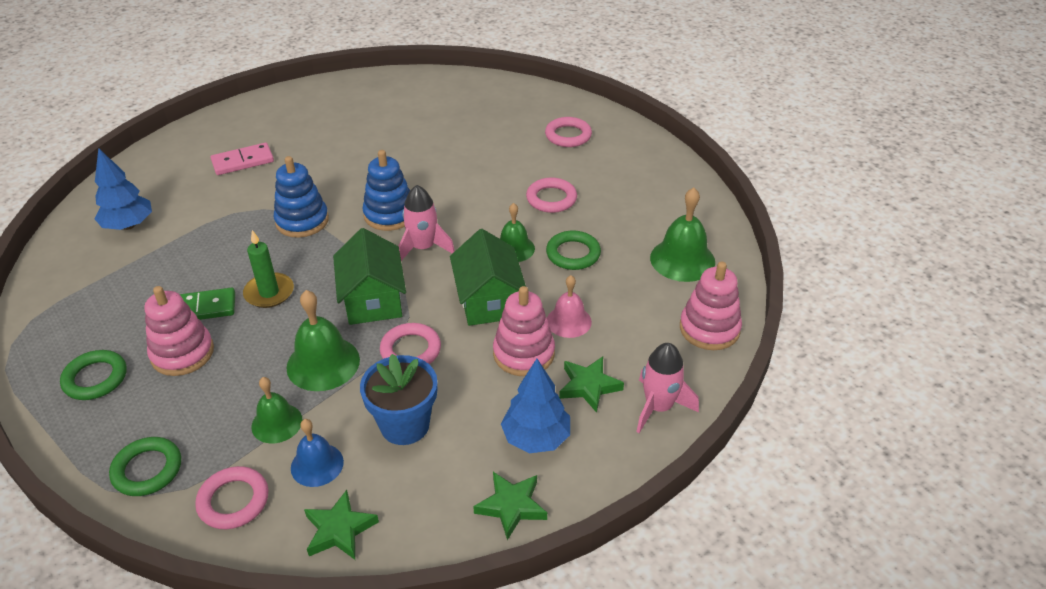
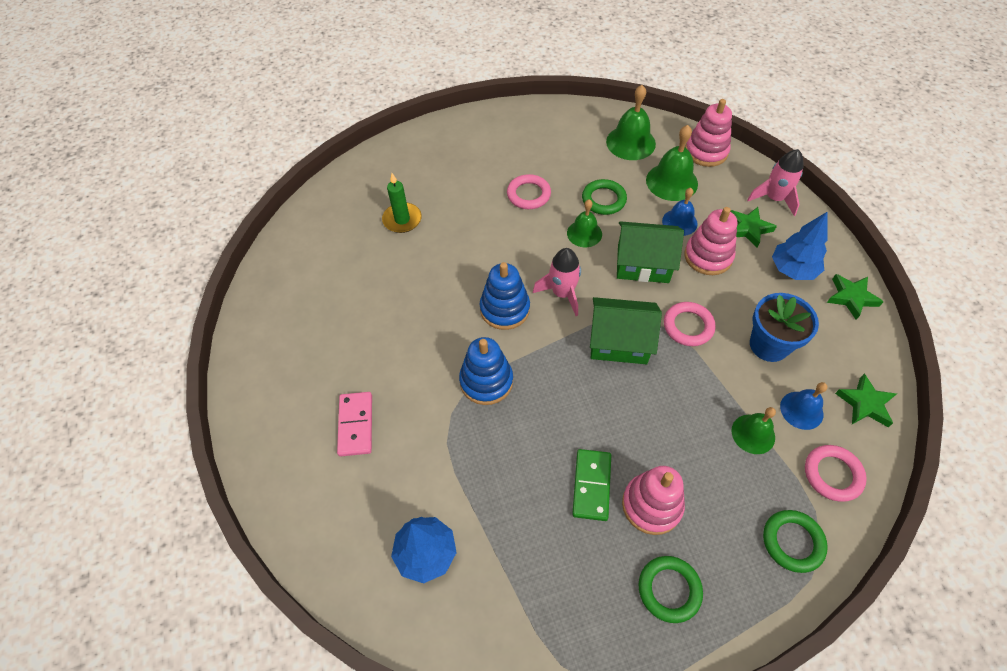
camera: 70 degrees left, 15 degrees up
(269, 293) = (586, 422): green candle -> green candle (402, 219)
(323, 363) = (690, 390): green bell -> green bell (671, 182)
(568, 135) = (444, 161): pink ring -> none
(569, 321) = (679, 222): pink bell -> blue bell

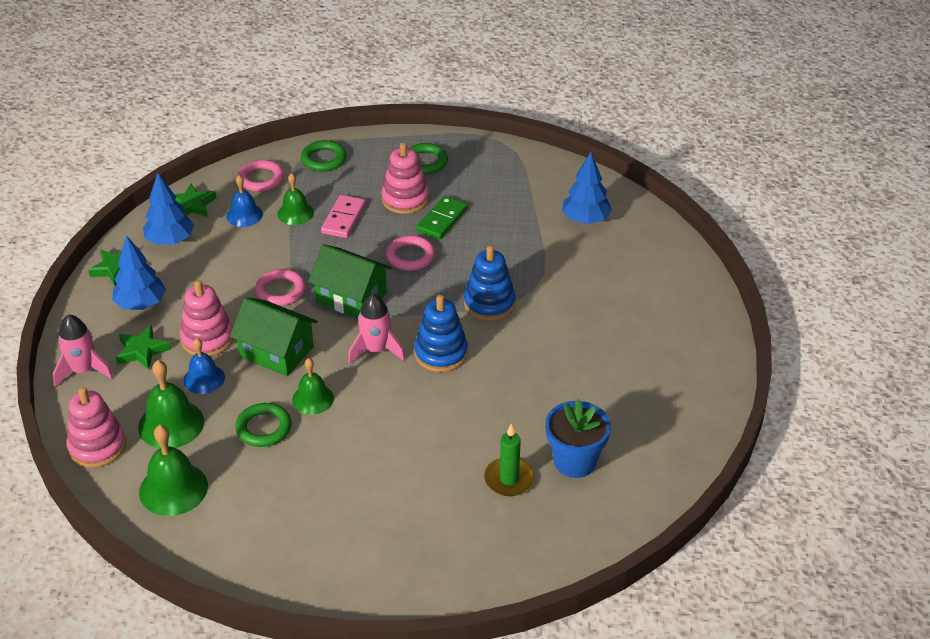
camera: 160 degrees left, 15 degrees down
(355, 425) = (618, 306): pink domino -> pink domino (344, 219)
(528, 194) = (344, 462): pink ring -> pink ring (410, 256)
(769, 345) = (225, 258): blue flower pot -> blue flower pot (575, 461)
(838, 348) = (170, 241): none -> blue tree

